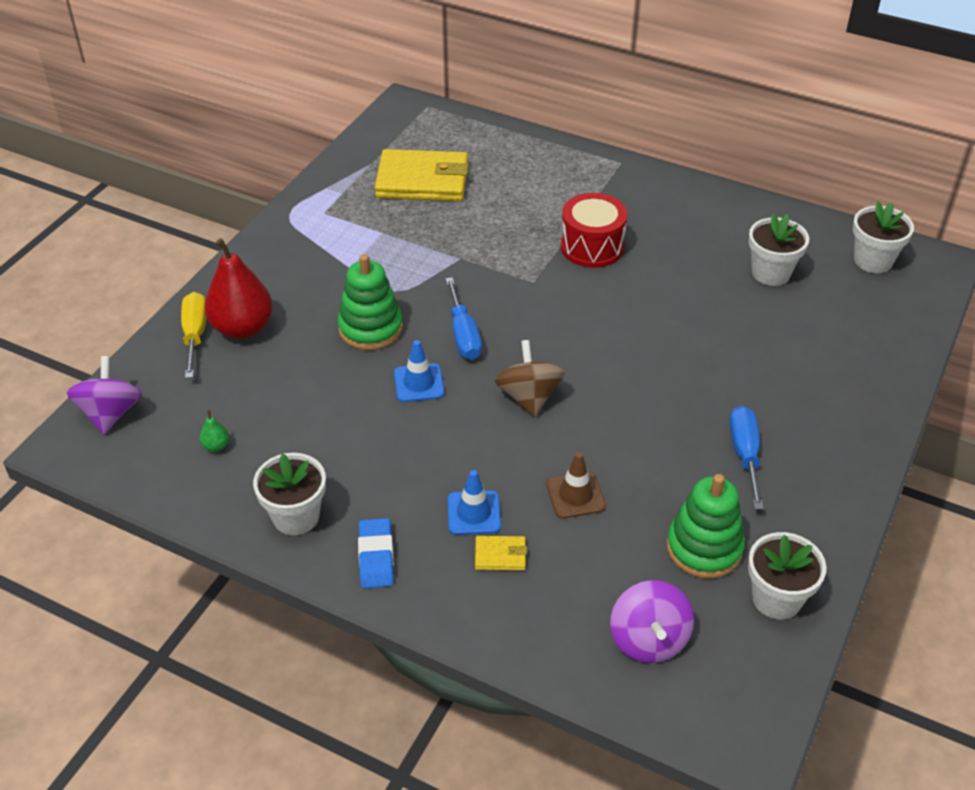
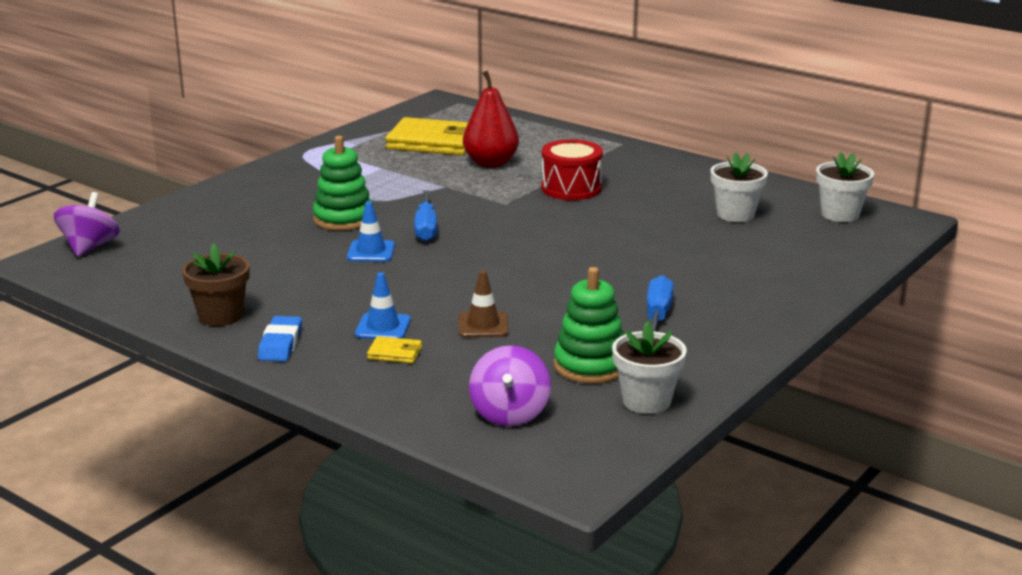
camera: 10 degrees right, 20 degrees down
(195, 334) = (186, 211): yellow screwdriver -> none
(216, 446) = (171, 272): green pear -> none
(242, 328) = (229, 210): red pear -> red pear (491, 163)
(296, 516) = (220, 316): white flower pot -> brown flower pot
(529, 397) = (468, 267): brown spinning top -> none

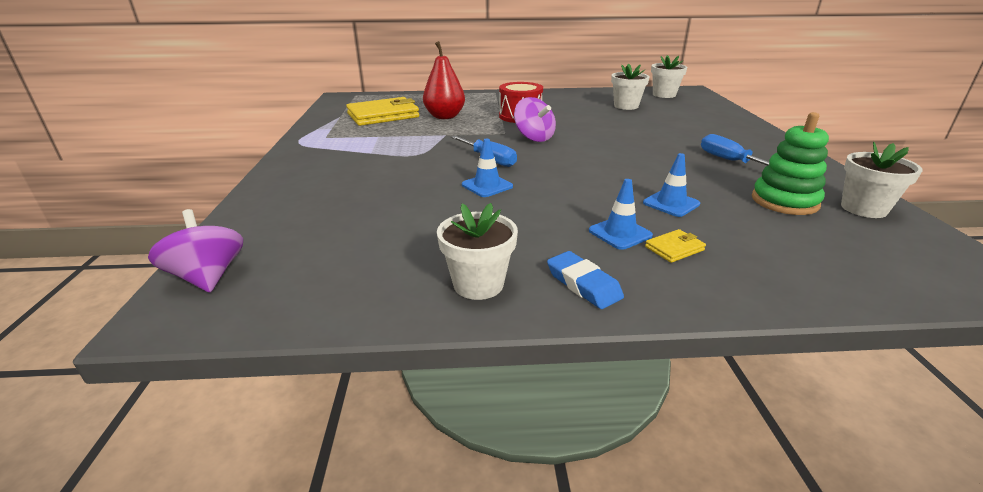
camera: 40 degrees left, 5 degrees up
(220, 316) = (478, 284): brown flower pot -> white flower pot
(343, 219) = (418, 172): green stacking toy -> none
(483, 325) = (671, 203): brown traffic cone -> blue traffic cone
(509, 413) = (844, 255): purple spinning top -> purple spinning top (534, 137)

